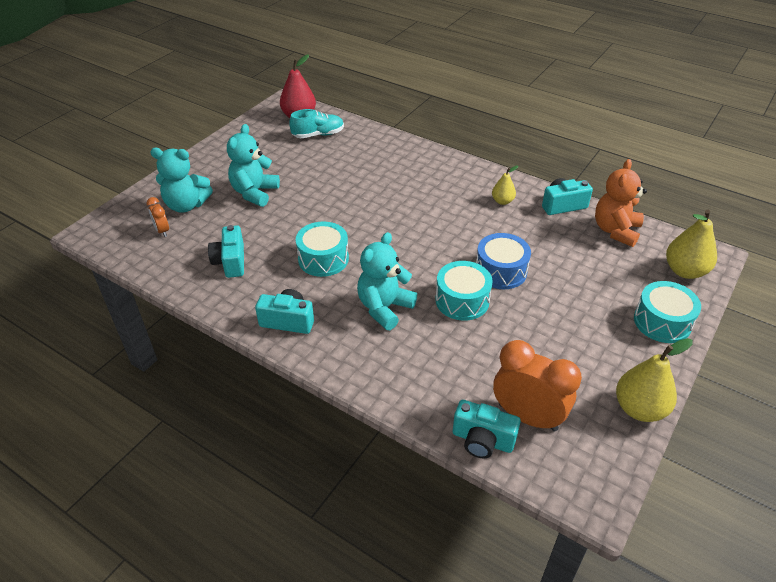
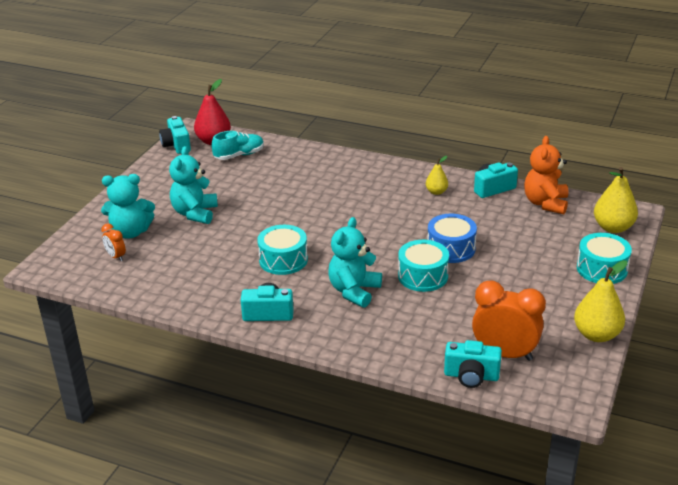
camera: 10 degrees left, 10 degrees down
(230, 262) = (195, 274): turquoise camera -> turquoise camera (176, 145)

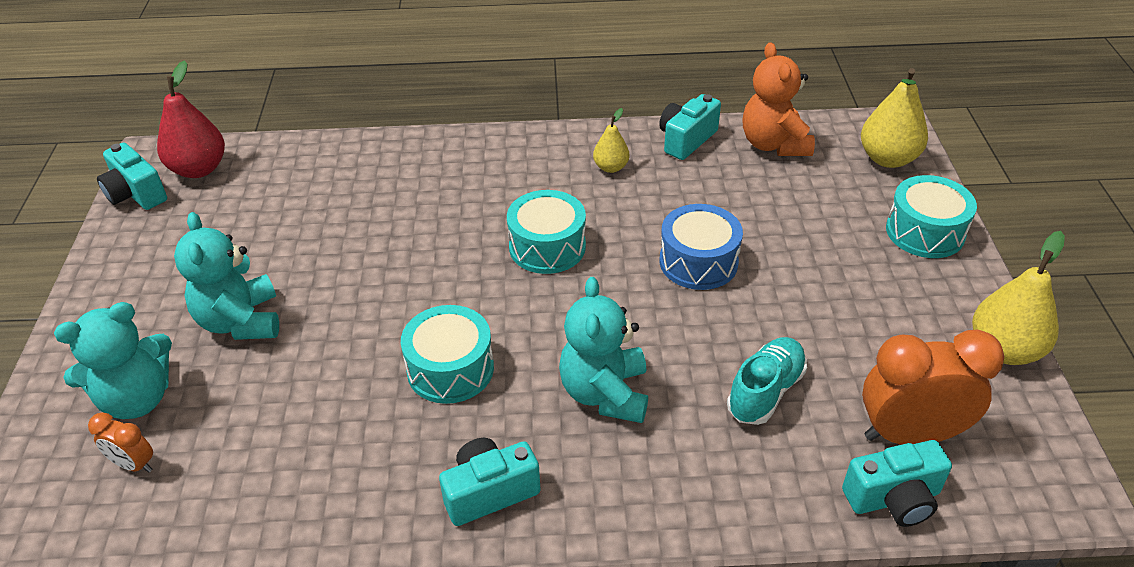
camera: 25 degrees left, 10 degrees up
(239, 155) = (258, 185): turquoise shoe -> turquoise shoe (765, 391)
(423, 276) = (691, 327): turquoise drum -> turquoise drum (547, 247)

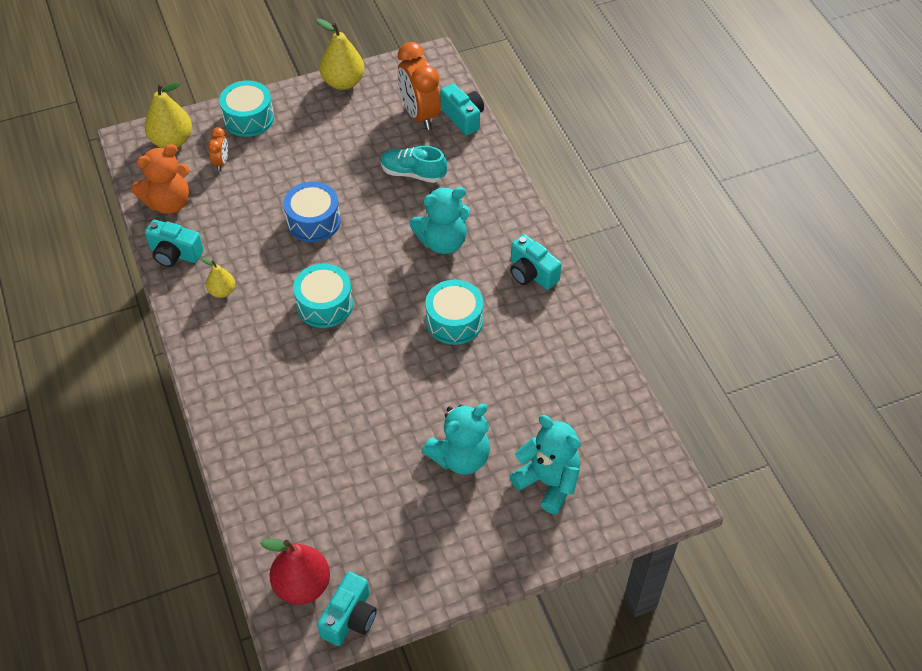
camera: 110 degrees left, 10 degrees up
(134, 464) = (593, 453): orange clock -> orange clock (221, 162)

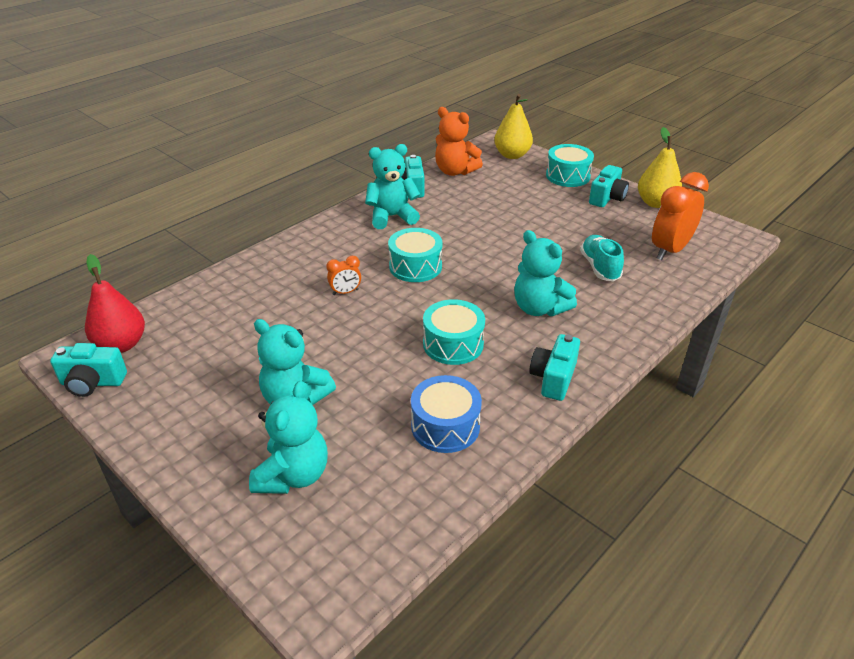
camera: 65 degrees right, 15 degrees down
(221, 162) = (513, 179): orange clock -> orange clock (345, 292)
(222, 291) = (392, 217): yellow pear -> turquoise teddy bear
(313, 221) = (496, 234): blue drum -> blue drum (445, 426)
(463, 117) = (697, 275): turquoise camera -> turquoise camera (607, 198)

